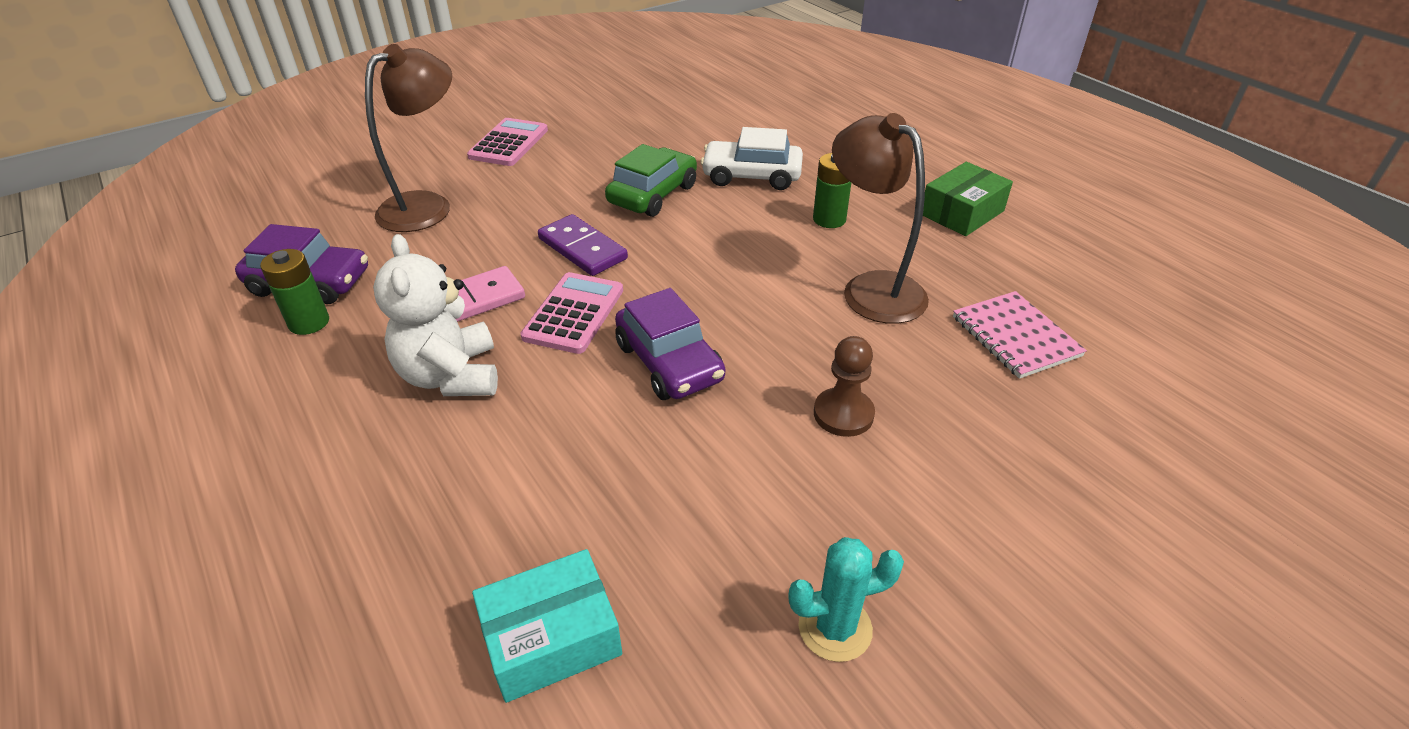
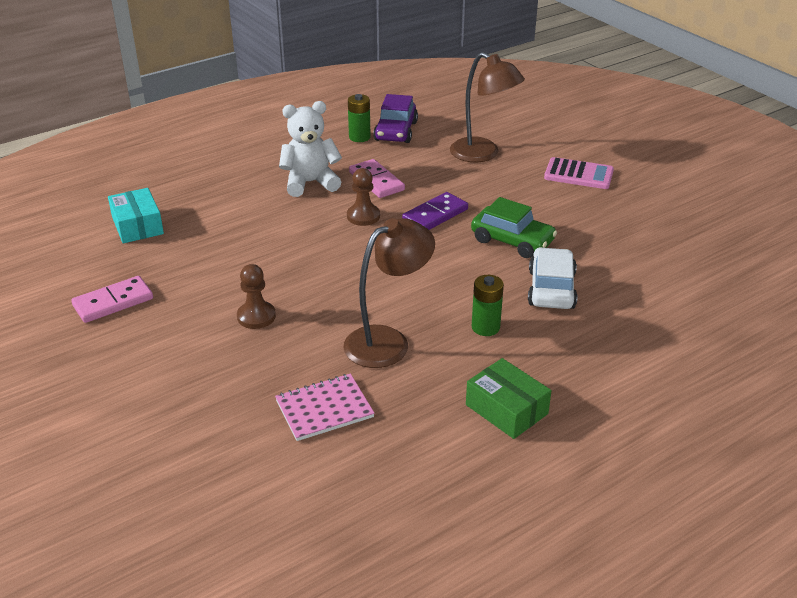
camera: 90 degrees right, 5 degrees down
(574, 313) = (363, 216): pink calculator -> brown pawn
(669, 362) = (313, 252): purple car -> none
(835, 628) = (113, 302): turquoise cactus -> pink domino

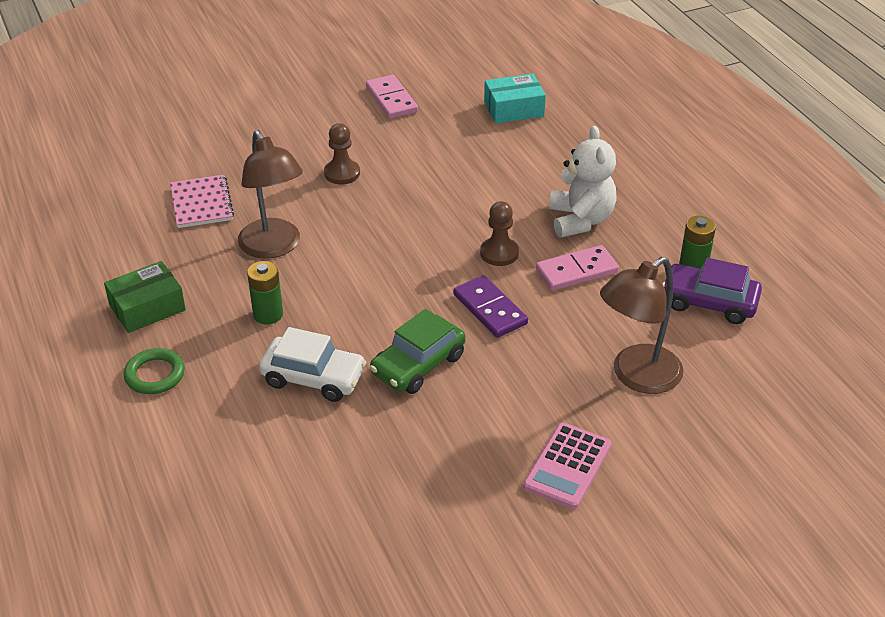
camera: 100 degrees right, 5 degrees up
(593, 381) = (155, 375): none -> green ring

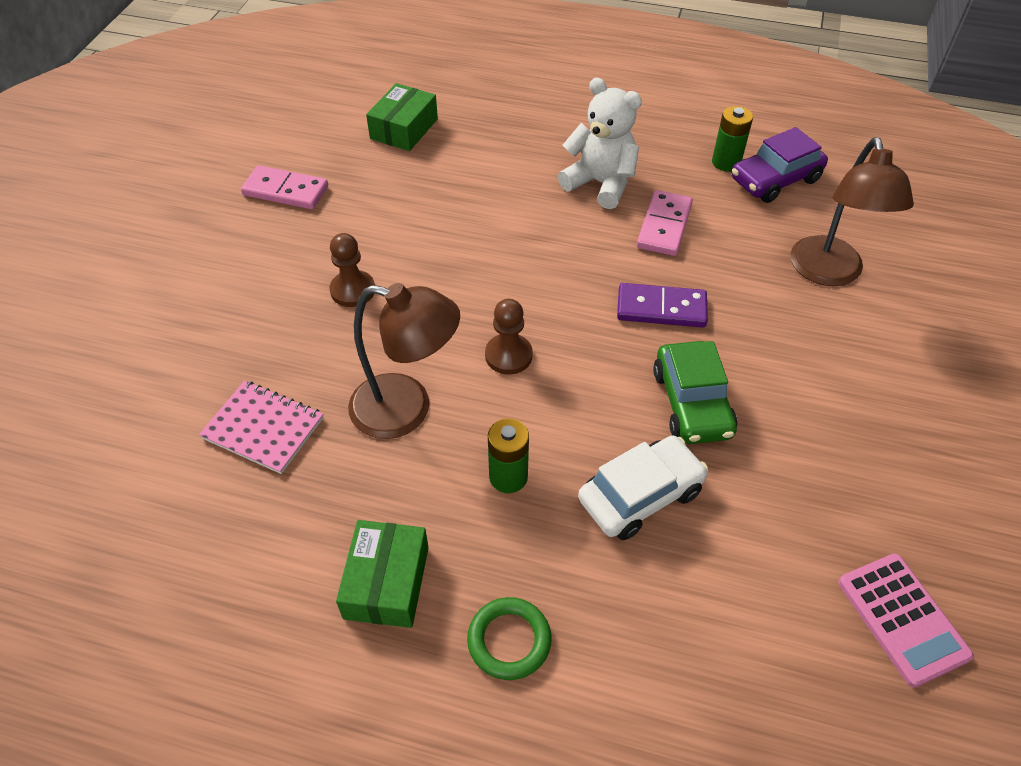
camera: 50 degrees left, 10 degrees up
(499, 253) = (591, 257): brown pawn -> brown pawn (508, 355)
(514, 109) = (404, 129): turquoise box -> green box
(567, 466) = (907, 382): pink calculator -> pink calculator (902, 619)

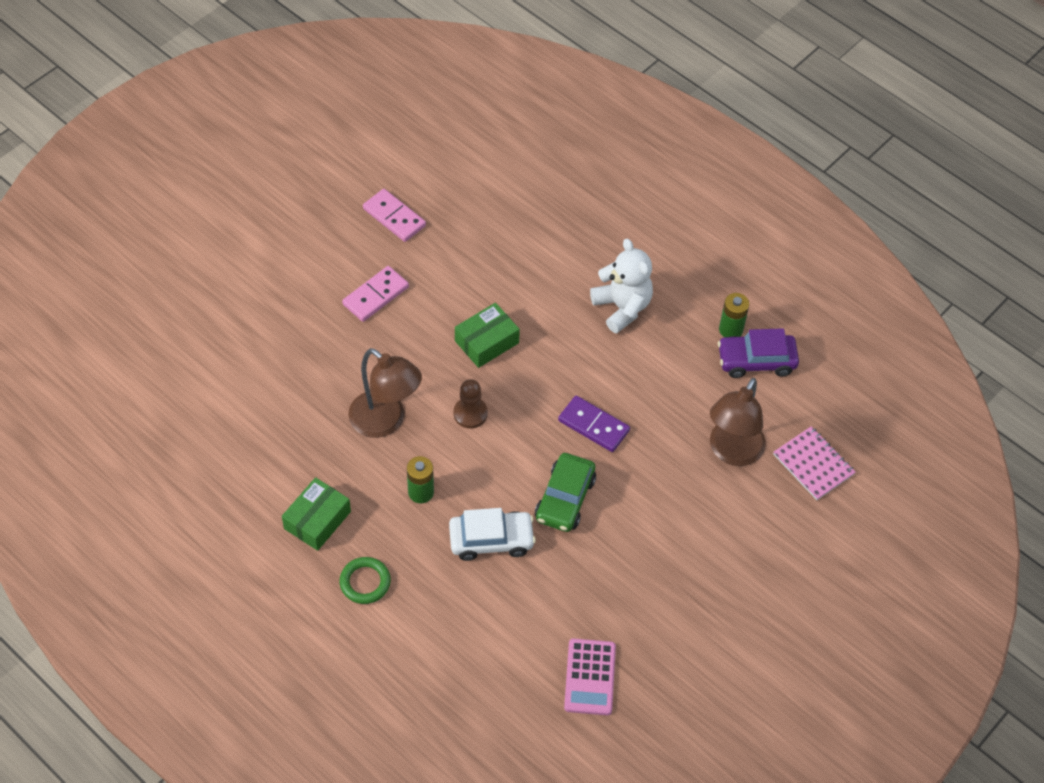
camera: 25 degrees right, 5 degrees up
(263, 428) = (294, 395): pink notebook -> pink notebook (813, 464)
(353, 290) = (398, 320): brown pawn -> none
(404, 129) = (508, 195): green box -> green box (486, 342)
(664, 226) = (643, 363): pink domino -> pink domino (376, 296)

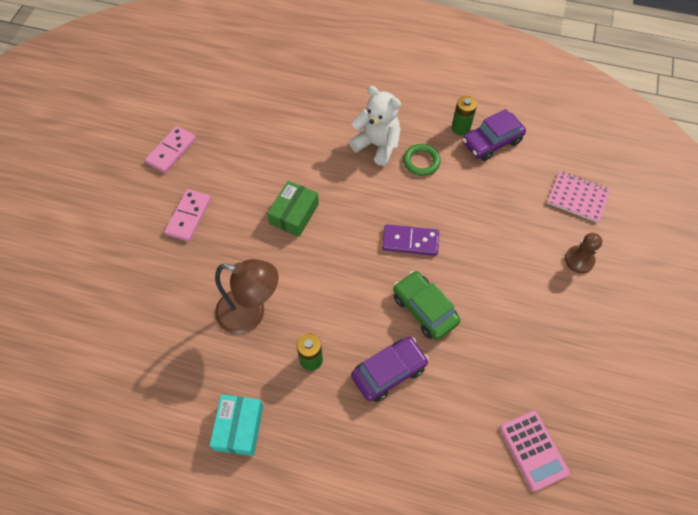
camera: 25 degrees left, 5 degrees up
(317, 520) = (239, 427): green box -> turquoise box
(365, 582) = (309, 463): green ring -> green ring (421, 162)
(394, 217) = (171, 151): pink domino -> pink domino turned 75 degrees counterclockwise
(470, 413) = (313, 275): brown pawn -> brown pawn (579, 260)
(491, 540) = (389, 372): white car -> purple car
(565, 499) = (424, 309): green car -> green car turned 150 degrees clockwise
(732, 452) = (518, 215): brown lamp -> none

